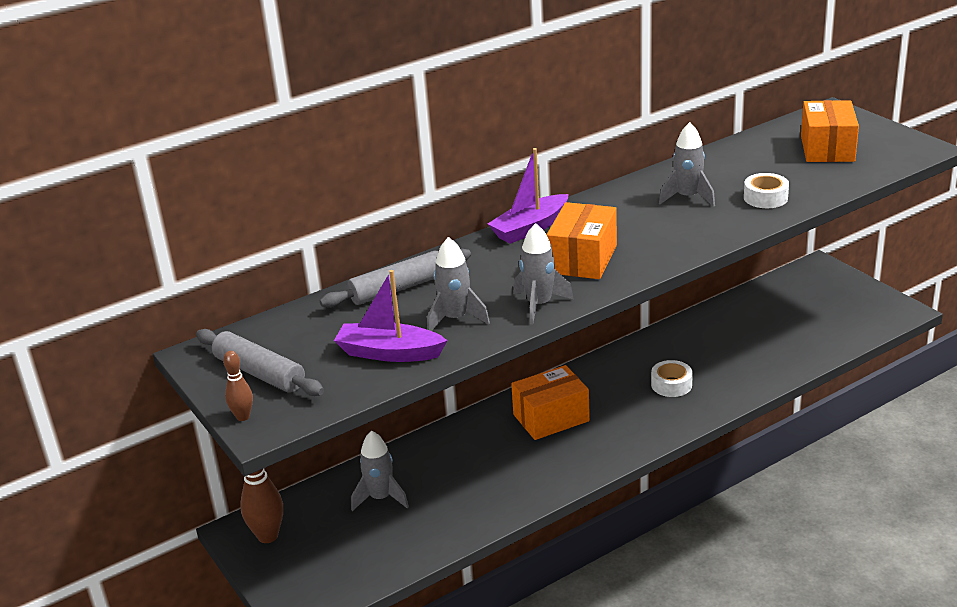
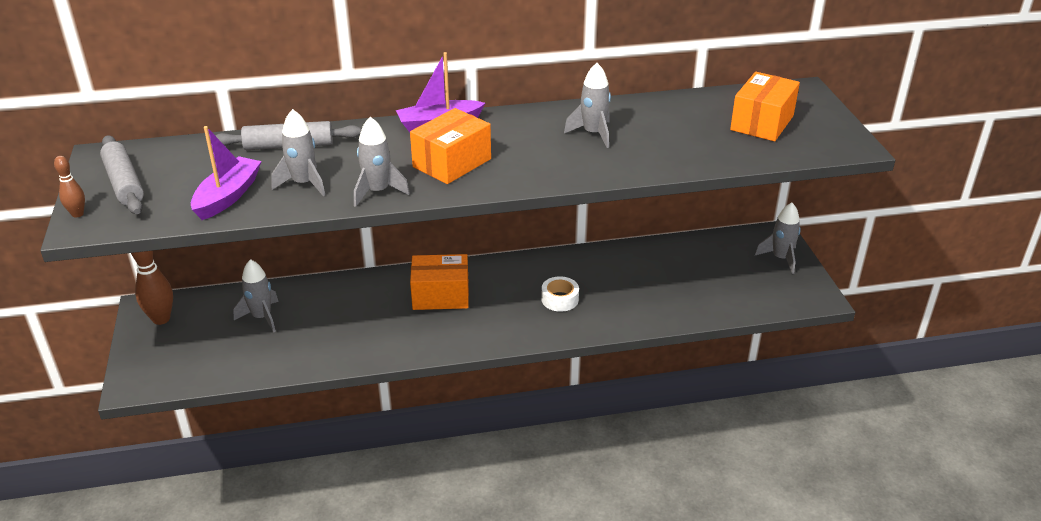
camera: 20 degrees right, 5 degrees up
(389, 353) = (228, 196): purple boat -> purple boat turned 75 degrees clockwise
(765, 198) = (659, 153): white tape -> none
(841, 286) = (780, 258): none -> grey rocket

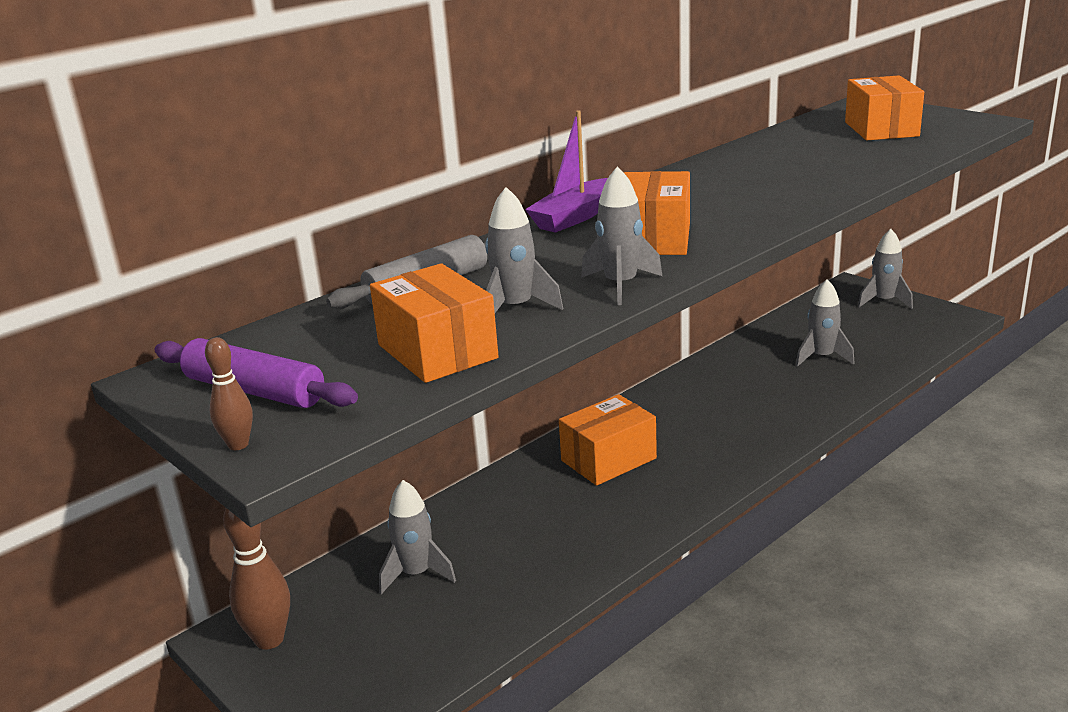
camera: 30 degrees left, 10 degrees down
(124, 183) = (254, 390): grey rolling pin -> purple rolling pin
(228, 196) = (437, 351): purple boat -> orange box
(560, 299) = (739, 411): white tape -> none
(593, 134) = (750, 177): grey rocket -> grey rocket (822, 357)

